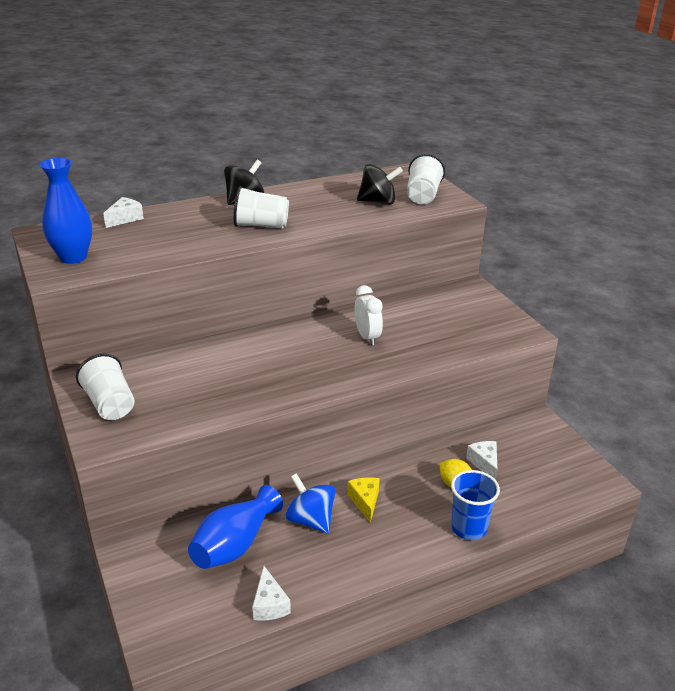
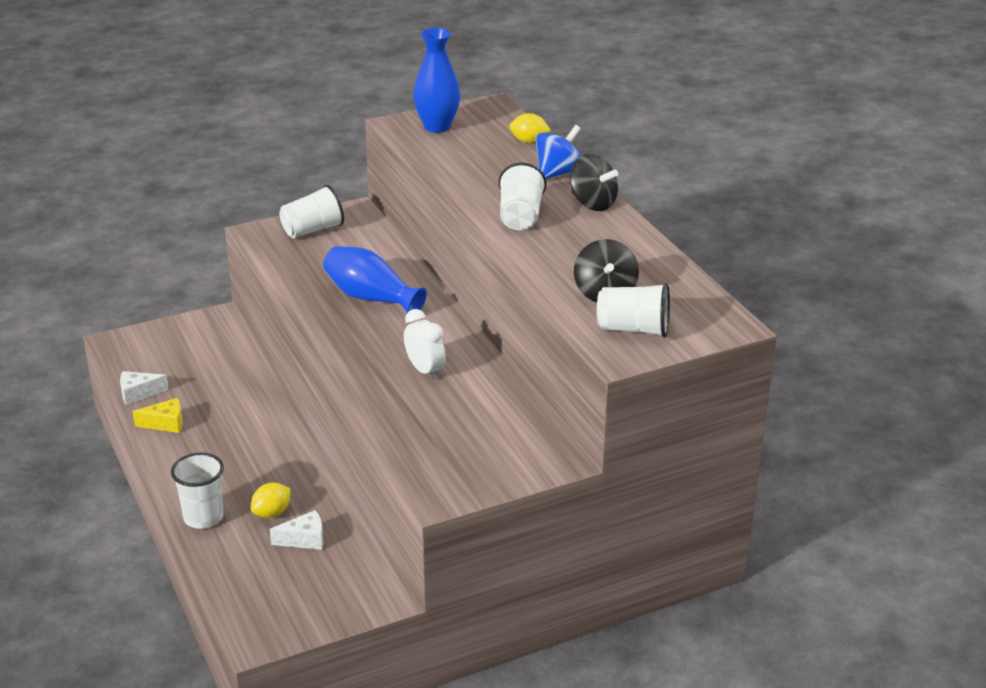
camera: 90 degrees right, 0 degrees up
(125, 219) = (529, 141): white cheese -> yellow lemon
(235, 544) = (212, 372): blue vase -> blue vase (371, 298)
(310, 520) = (235, 413): blue spinning top -> blue spinning top (558, 173)
(365, 501) = (256, 448): yellow cheese -> yellow cheese (165, 423)
(367, 337) = (425, 370): white clock -> white clock turned 105 degrees counterclockwise
(469, 528) = (203, 517): blue cup -> white cup

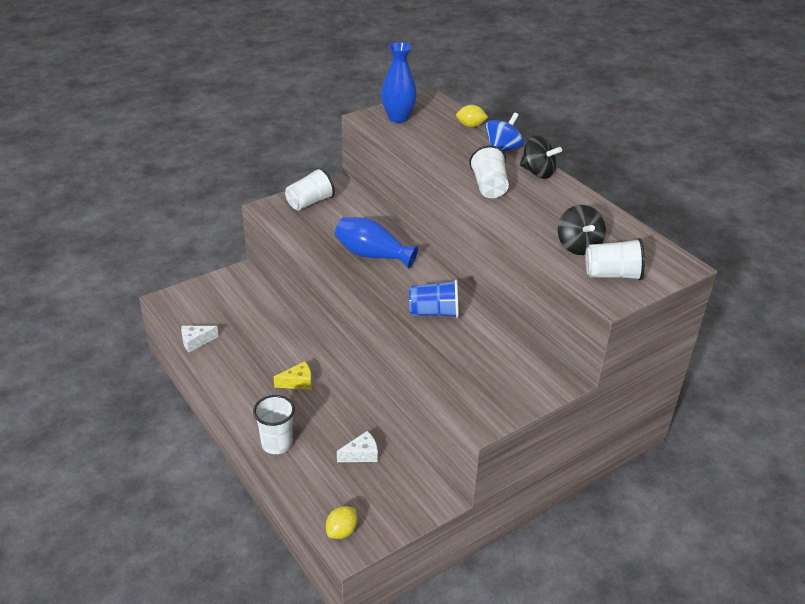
camera: 10 degrees left, 5 degrees up
(165, 423) = (224, 365): yellow cheese -> yellow cheese (298, 382)
(272, 513) = (329, 434): yellow lemon -> yellow lemon (342, 531)
(425, 370) = (434, 312): white clock -> blue cup

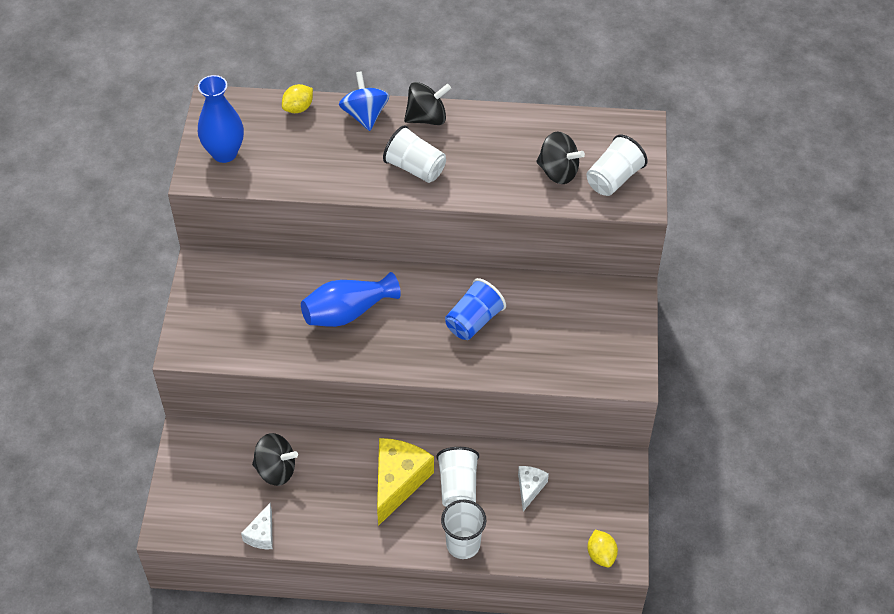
camera: 50 degrees left, 15 degrees up
(251, 322) = (276, 470): none -> black spinning top
(298, 382) = (398, 482): yellow cheese -> yellow cheese, size x1.90
(310, 202) = (209, 308): white cup -> white cup (458, 487)

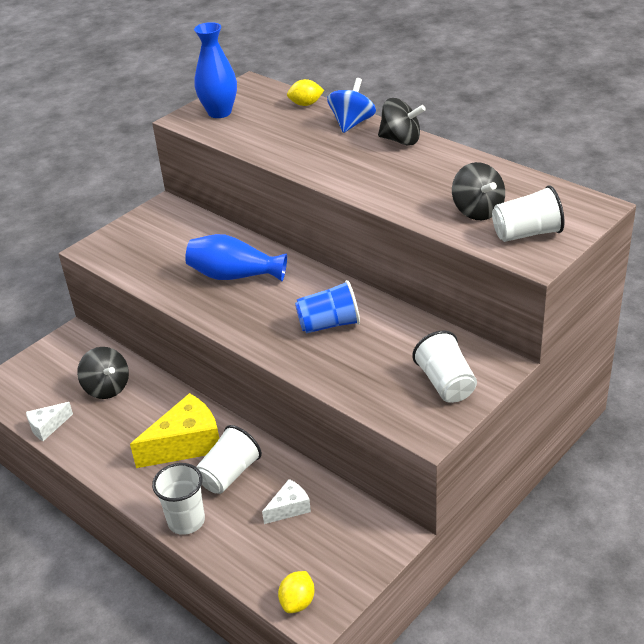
camera: 40 degrees right, 15 degrees down
(415, 168) = (353, 167): white cup -> white cup (446, 384)

